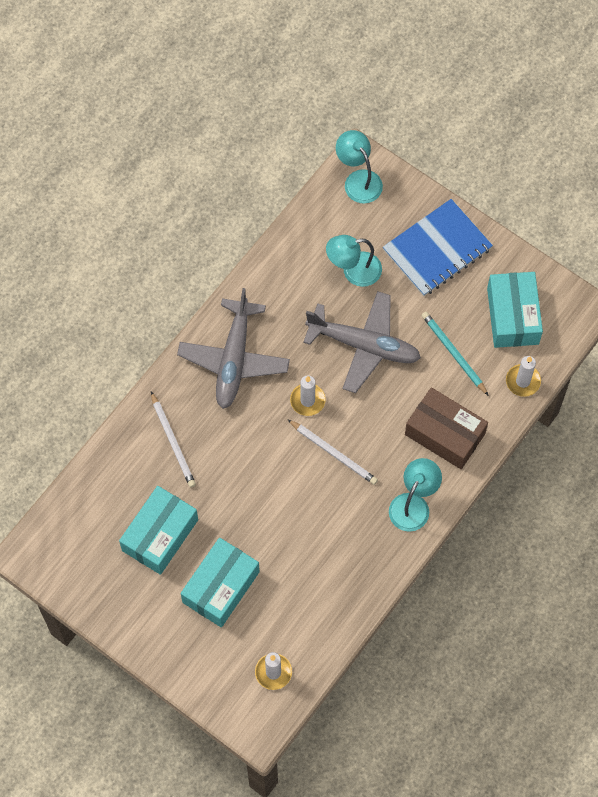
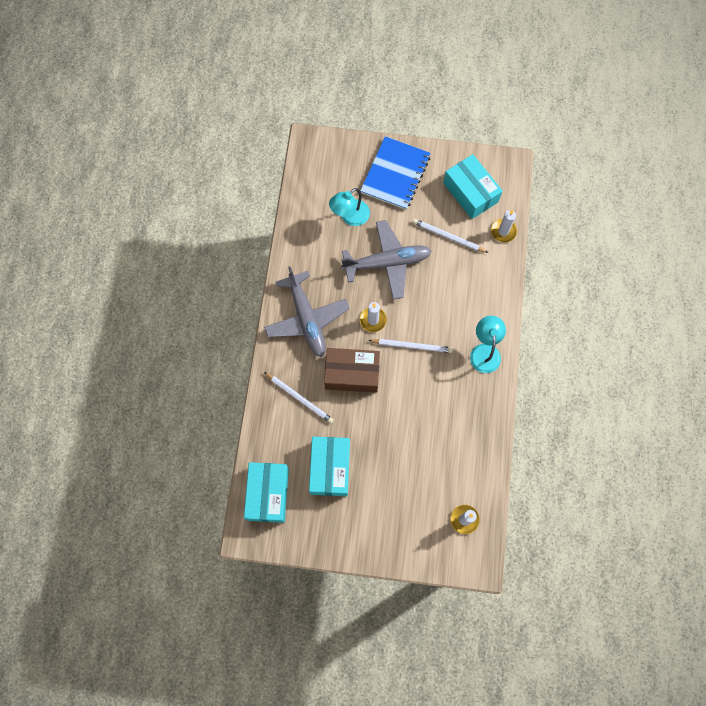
camera: 30 degrees left, 5 degrees up
(221, 587) = (393, 480): turquoise box -> turquoise box (268, 494)
(358, 180) = (316, 155): turquoise lamp -> none
(445, 434) = (476, 293): brown box -> brown box (352, 373)
(453, 353) = (448, 237): turquoise pencil -> white pencil

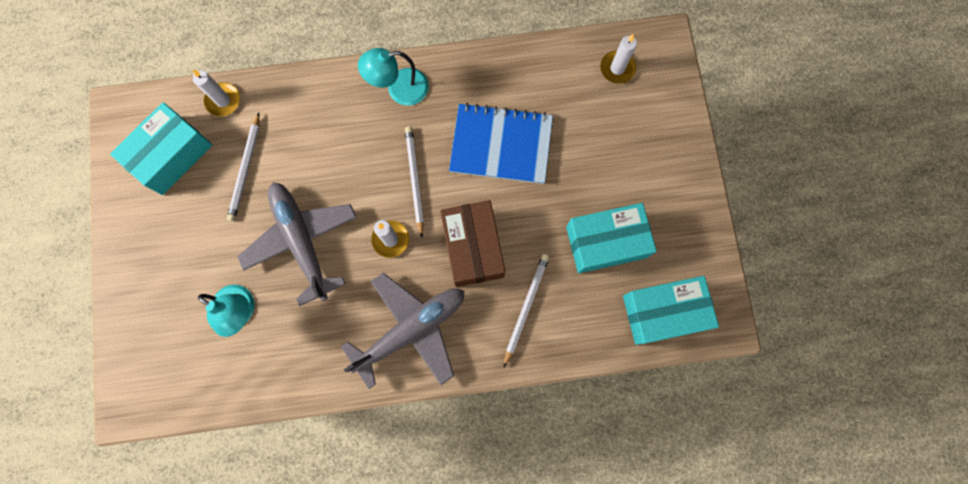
camera: 105 degrees left, 5 degrees up
(395, 174) = (160, 264): blue notebook -> blue notebook (501, 145)

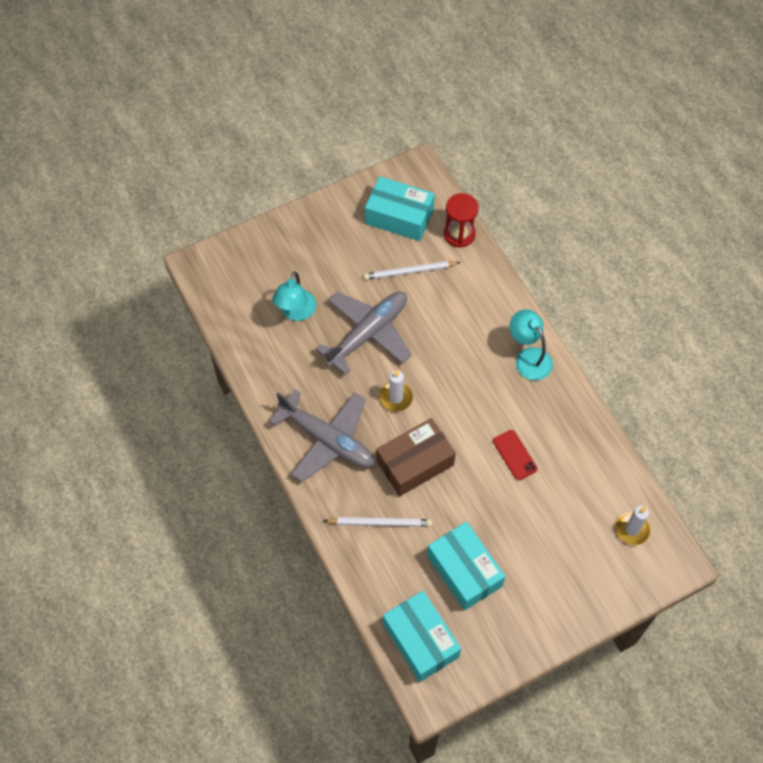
camera: 70 degrees right, 15 degrees down
(223, 100) = (459, 234): white candle -> red hourglass
(414, 180) = (454, 398): white pencil -> none
(501, 145) = (514, 455): blue notebook -> red phone

